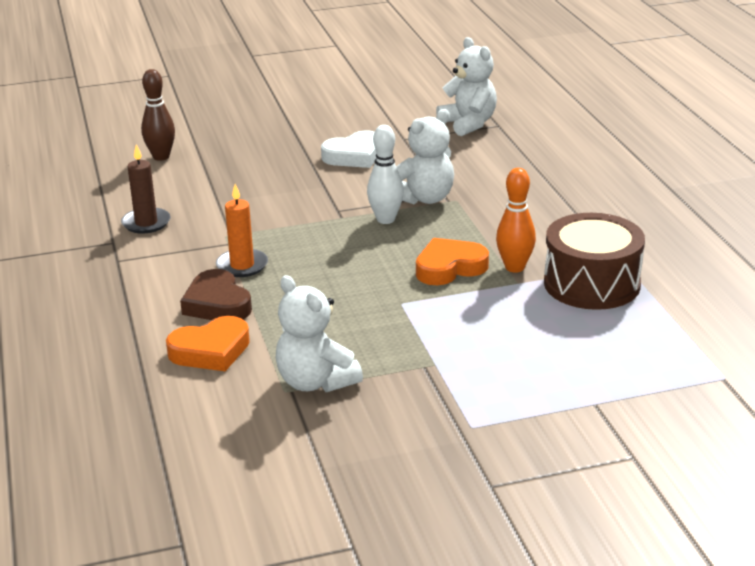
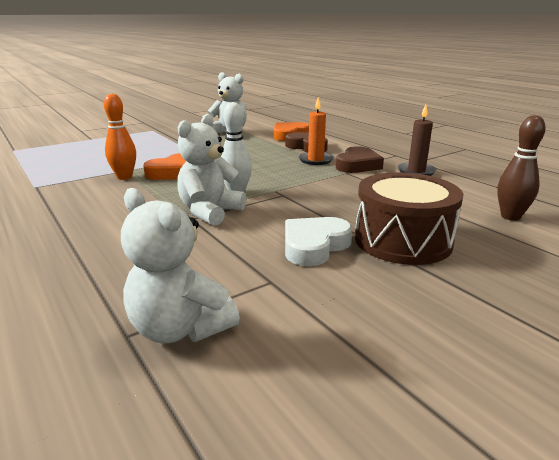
camera: 160 degrees right, 5 degrees down
(199, 246) = (357, 165): none -> brown heart
(591, 284) = (68, 175): brown drum -> brown drum (402, 240)

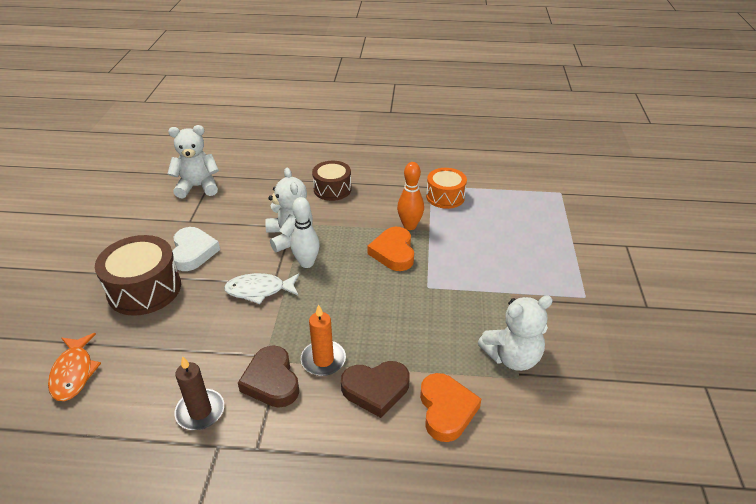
camera: 130 degrees right, 15 degrees up
(54, 178) = (445, 197): none -> orange drum
(84, 225) = (332, 189): none -> brown drum
(300, 196) = (259, 290): none -> white fish
(510, 217) = (74, 373): brown bowling pin -> orange fish

